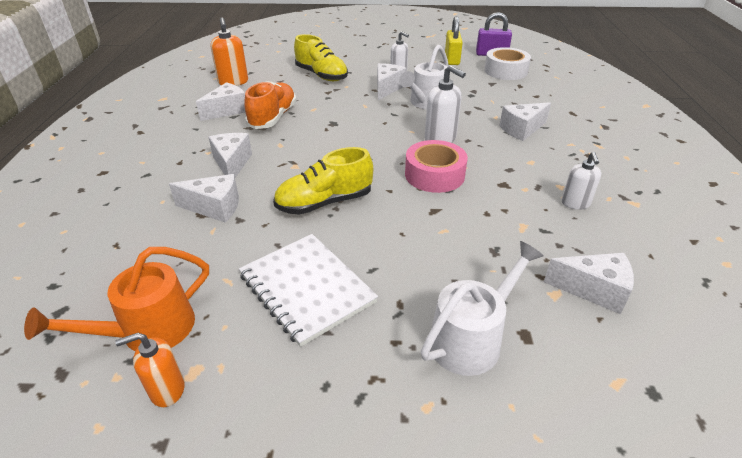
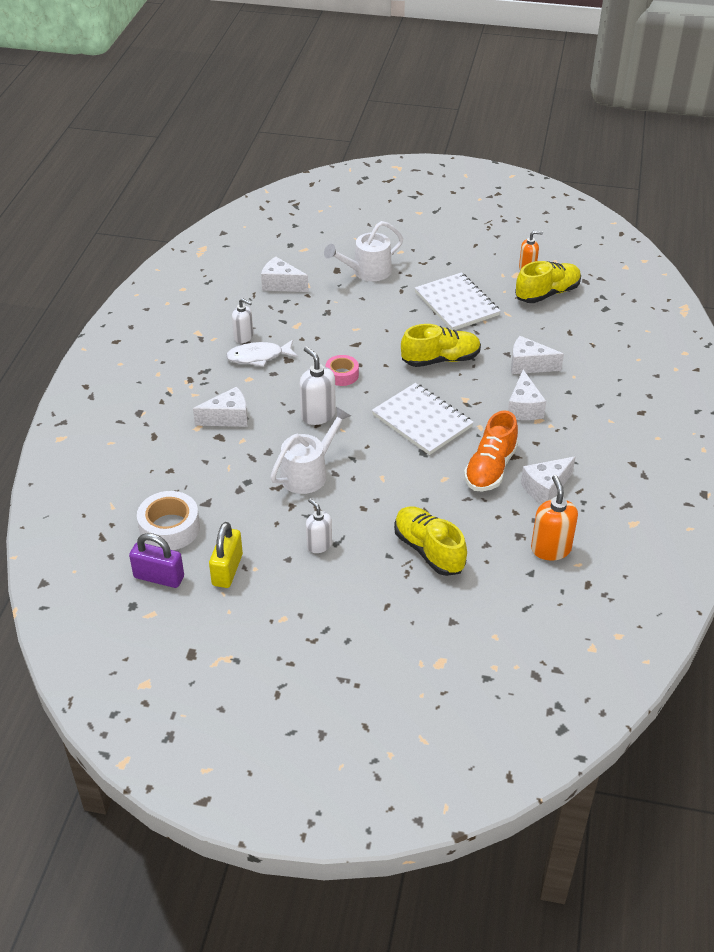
camera: 170 degrees left, 5 degrees up
(148, 330) = (547, 293): orange watering can -> yellow shoe
(338, 144) = (422, 421): none -> white notebook
(387, 88) = (346, 508): white cheese -> none
(434, 175) = (342, 375): pink tape -> pink tape, size x0.63
(539, 183) = (258, 357): none -> white fish
(575, 203) = (243, 337): white soap dispenser -> white soap dispenser turned 105 degrees clockwise

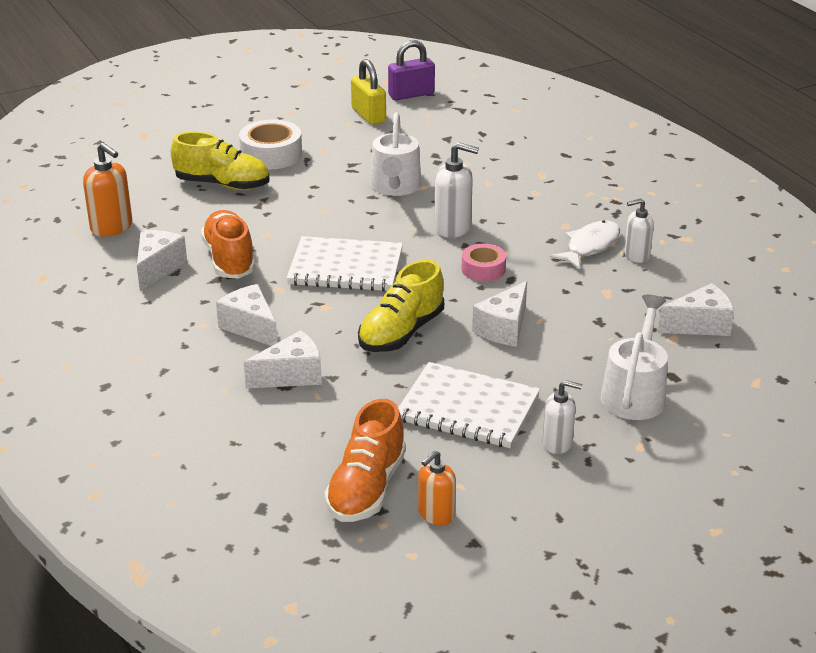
camera: 140 degrees right, 10 degrees down
(169, 528) = (449, 116): white tape -> white tape (271, 154)
(228, 418) = (528, 191): white cheese -> white cheese (504, 328)
(319, 545) = (319, 152): white soap dispenser -> white soap dispenser (557, 443)
(547, 293) = (366, 488): yellow shoe -> orange shoe

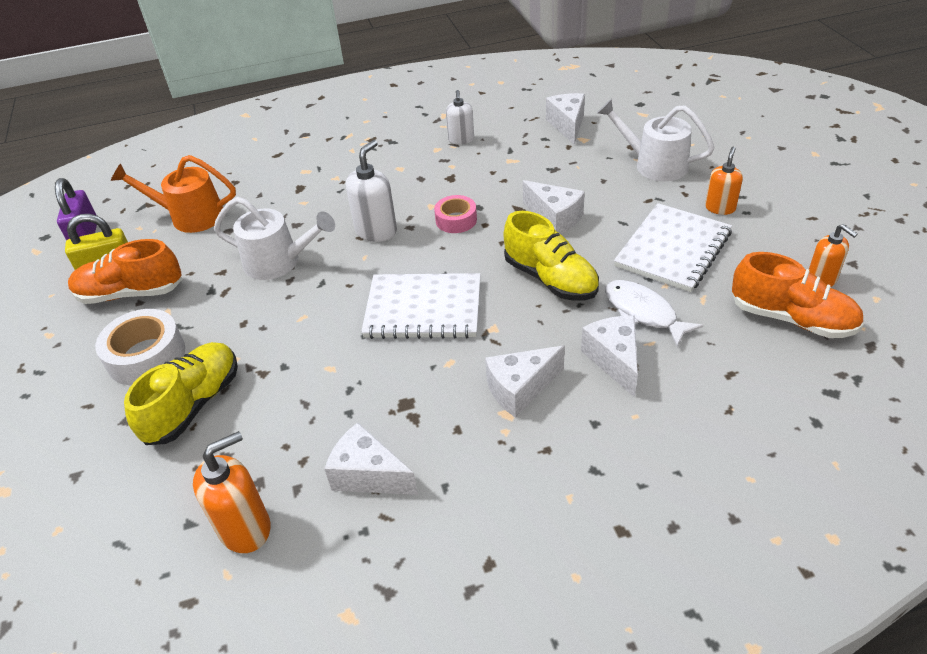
camera: 75 degrees left, 10 degrees up
(229, 259) = (374, 403): orange shoe -> orange shoe (131, 293)
(345, 267) = (423, 308): white notebook -> white notebook turned 75 degrees clockwise
(450, 133) = (190, 216): none -> orange watering can
(557, 443) = (720, 208): white soap dispenser -> orange soap dispenser
(590, 246) = (438, 160): white fish -> white fish (643, 312)

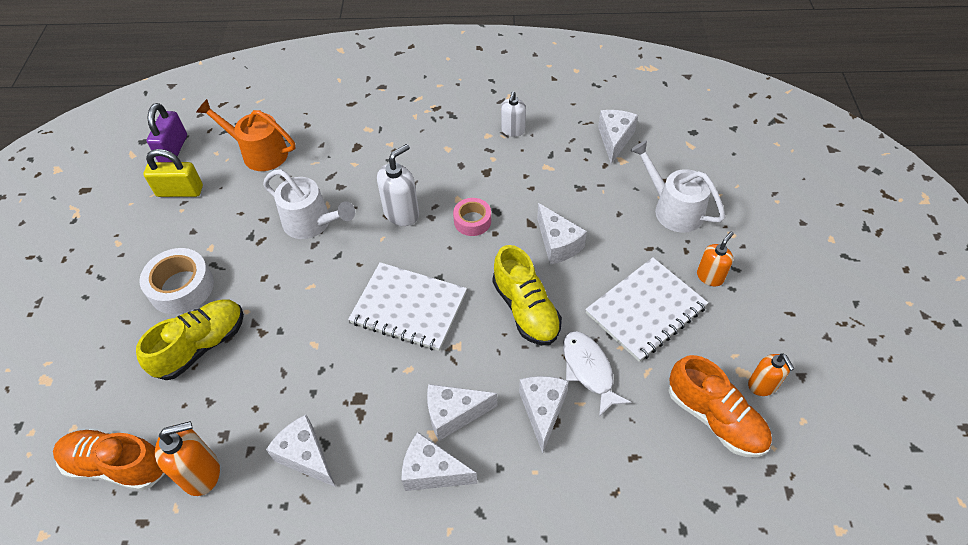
camera: 15 degrees right, 10 degrees up
(131, 293) = (189, 220): orange shoe -> orange shoe (117, 465)
(522, 448) = (432, 472): none -> white cheese

